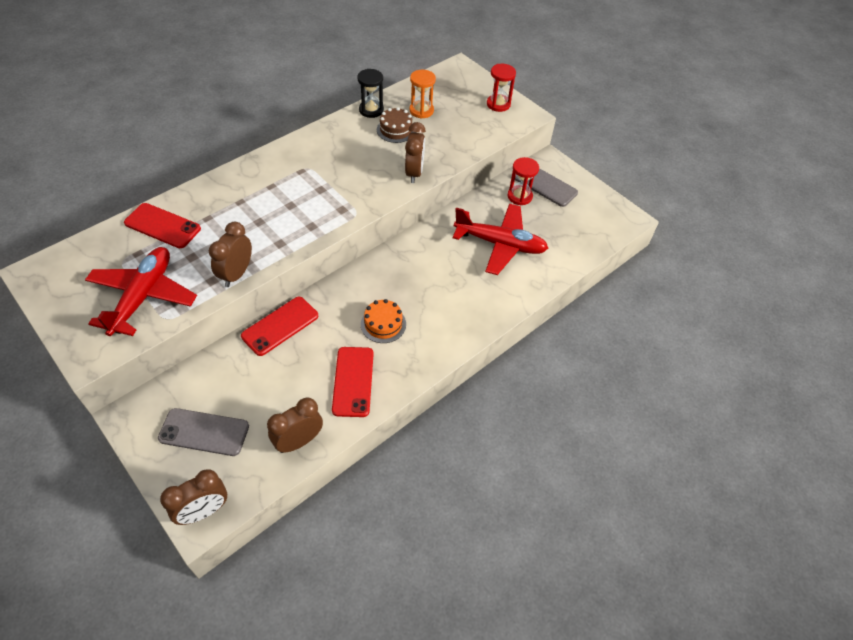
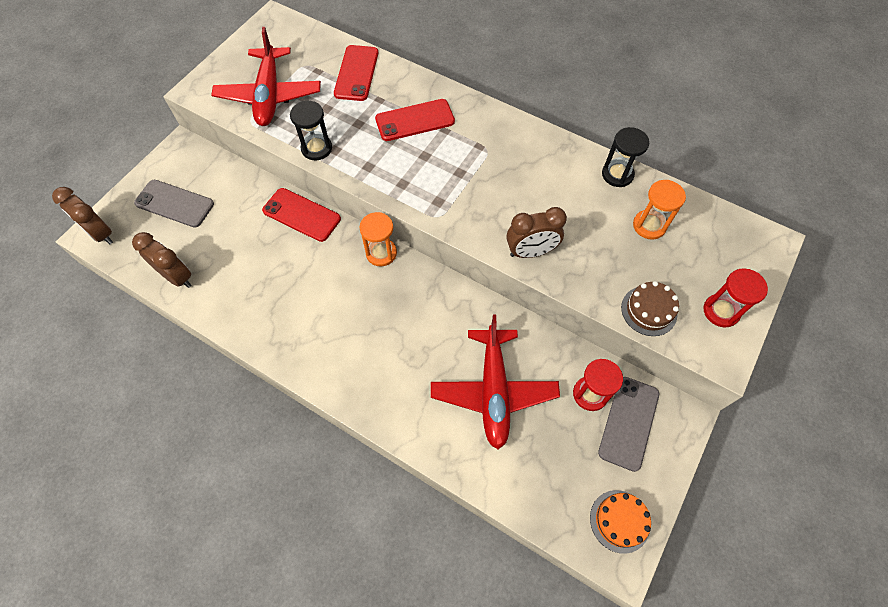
camera: 75 degrees right, 10 degrees up
(143, 297) = (269, 95): red plane -> red plane turned 90 degrees clockwise
(204, 432) = (174, 203): grey phone -> grey phone turned 60 degrees counterclockwise
(236, 274) = (316, 148): brown clock -> black hourglass
(351, 279) = (381, 253): none -> orange hourglass
(353, 381) = (252, 298): red phone -> red phone (415, 120)
(383, 324) = (330, 302): orange cake -> orange cake (619, 521)
(396, 130) = (596, 210): brown cake -> brown cake (649, 310)

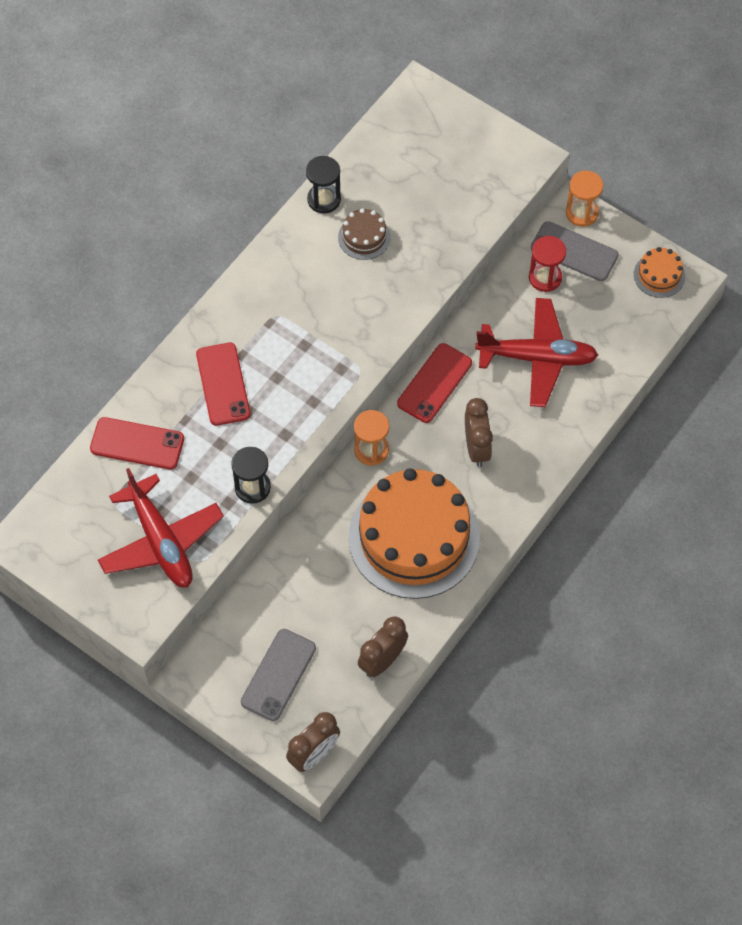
camera: 85 degrees left, 0 degrees up
(269, 95) = (160, 541): red plane -> red plane turned 60 degrees clockwise
(294, 293) = (414, 537): none -> orange cake
(301, 215) = (310, 532): red phone -> red phone (434, 383)
(530, 252) = (411, 291): brown clock -> brown clock (476, 448)
(649, 225) = (390, 184): orange hourglass -> orange hourglass (581, 213)
(649, 310) = (484, 204): brown cake -> brown cake (364, 237)
(721, 311) = (489, 148): red hourglass -> none

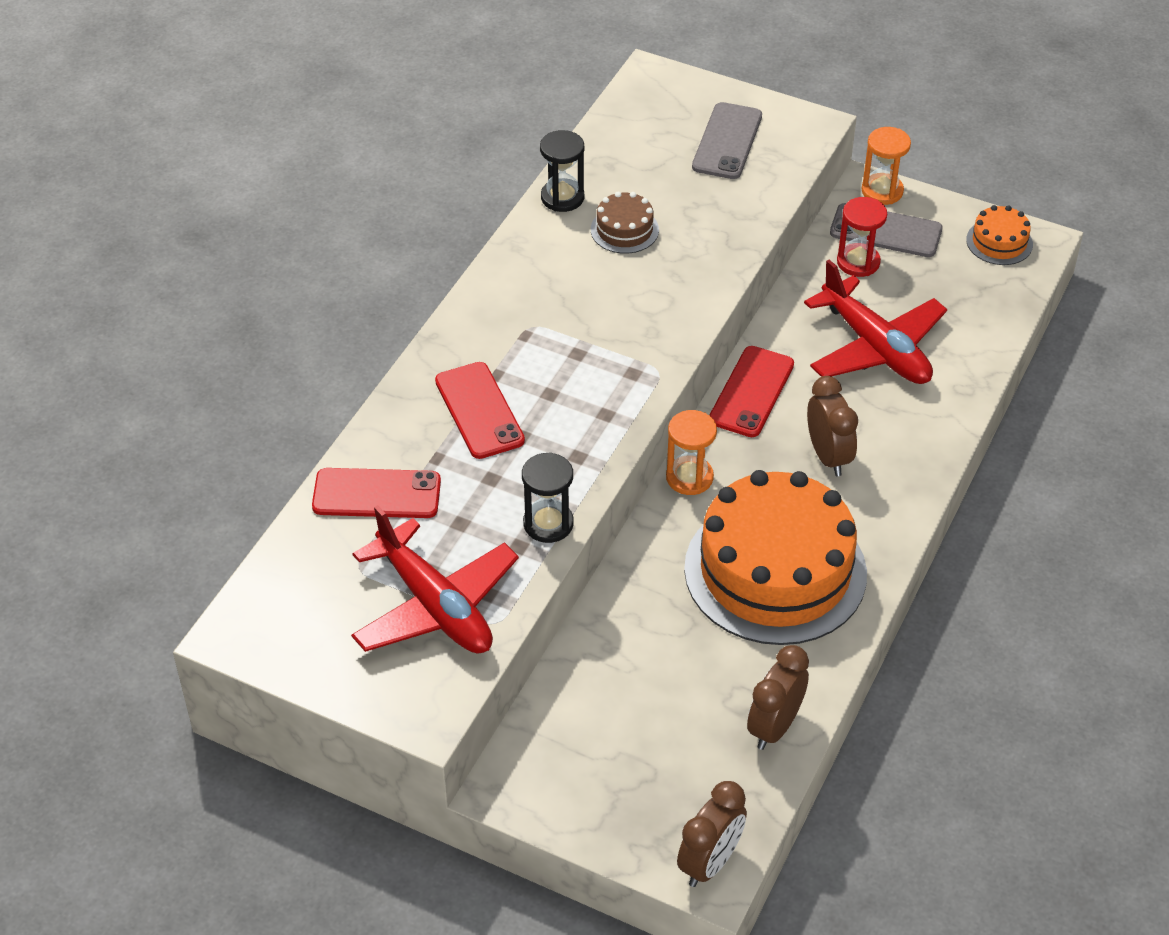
camera: 10 degrees left, 15 degrees down
(278, 675) = (632, 766): grey phone -> grey phone (727, 141)
(537, 358) = (875, 347): red plane -> red plane turned 60 degrees clockwise

